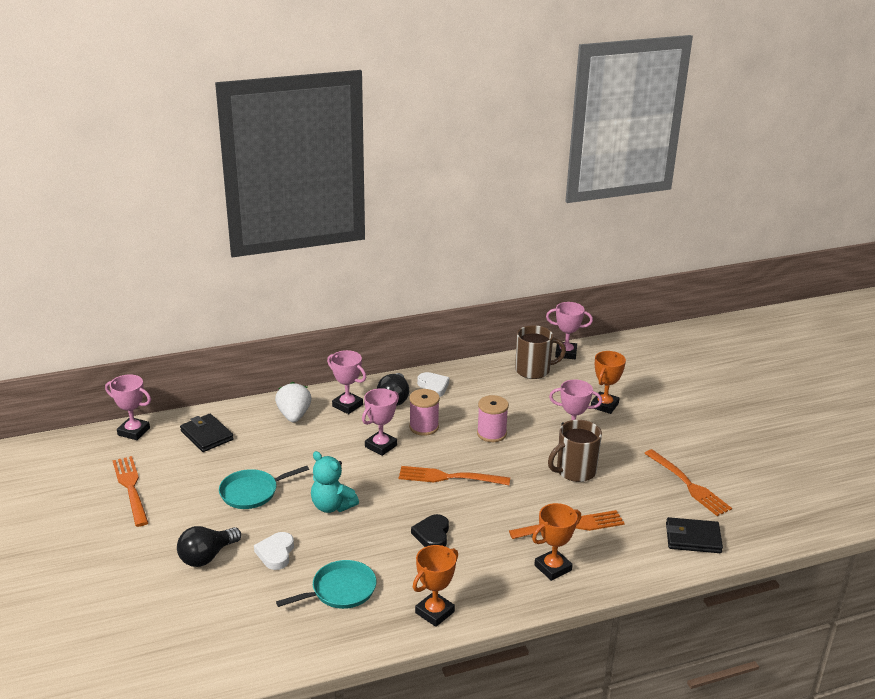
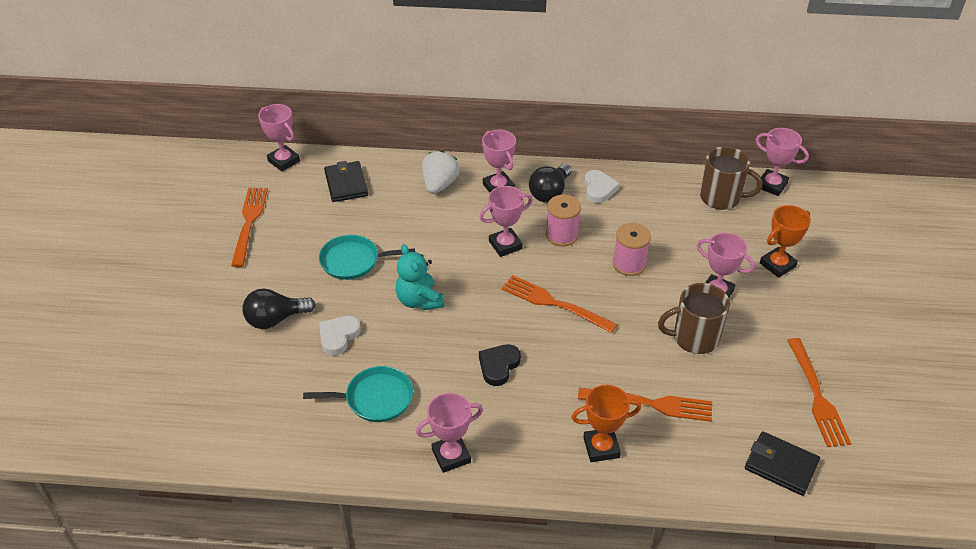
camera: 25 degrees right, 15 degrees up
(434, 612) = (451, 456): orange trophy -> pink trophy

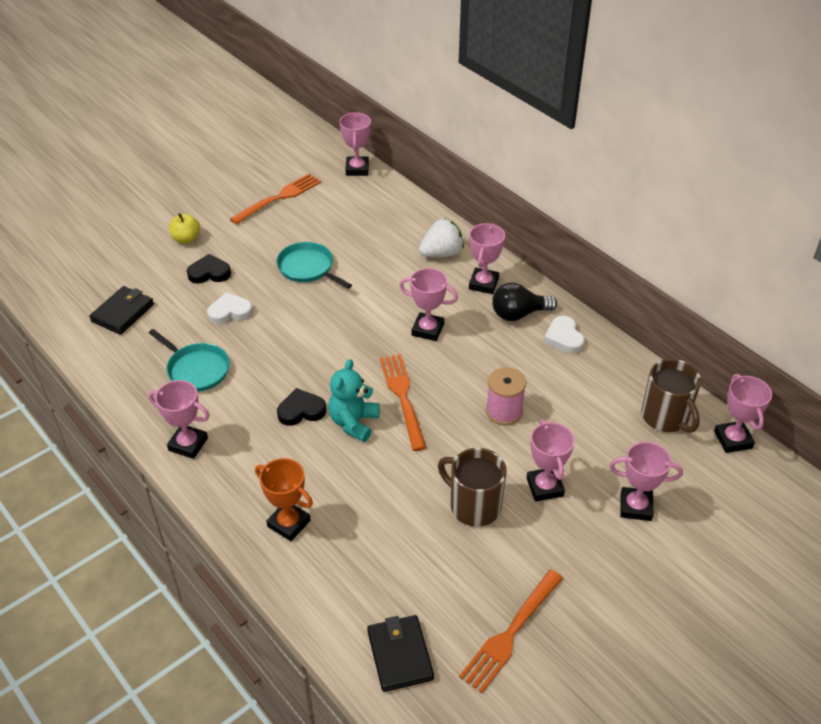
camera: 45 degrees right, 0 degrees up
(214, 306) = (186, 239): none -> yellow apple
(275, 319) = (209, 273): black light bulb -> black heart
(346, 184) = (376, 211): black wallet -> black wallet (123, 313)
(419, 300) = (313, 326): turquoise teddy bear -> turquoise teddy bear (354, 422)
(562, 235) = (481, 352): pink spool -> none
(599, 189) = (564, 338): white heart -> white heart turned 120 degrees clockwise
(650, 404) = (368, 524): orange fork -> none
(777, 265) = (635, 507): orange trophy -> pink trophy

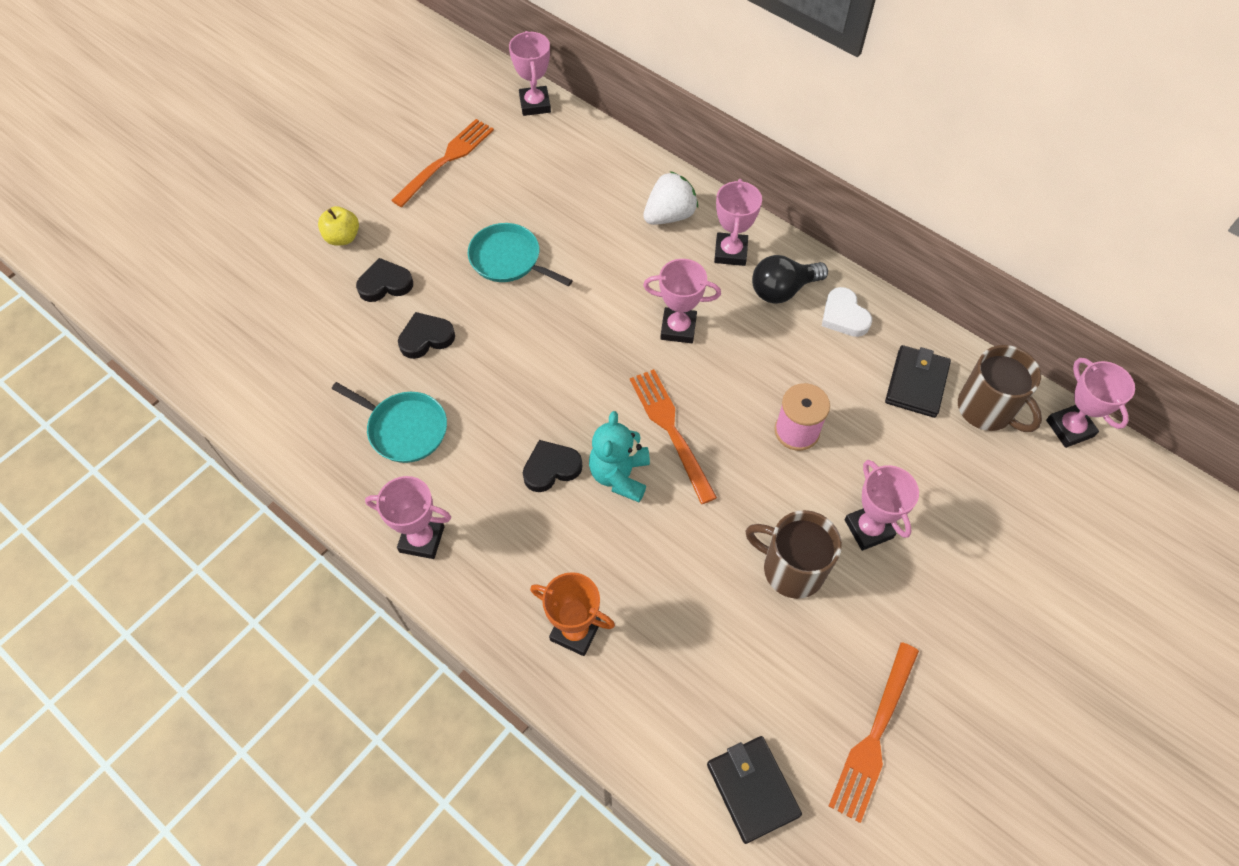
camera: 10 degrees left, 15 degrees up
(123, 313) = (288, 359): black wallet -> black wallet (916, 383)
(230, 312) = (426, 338): white heart -> black heart
(635, 507) = (979, 538): pink trophy -> none

